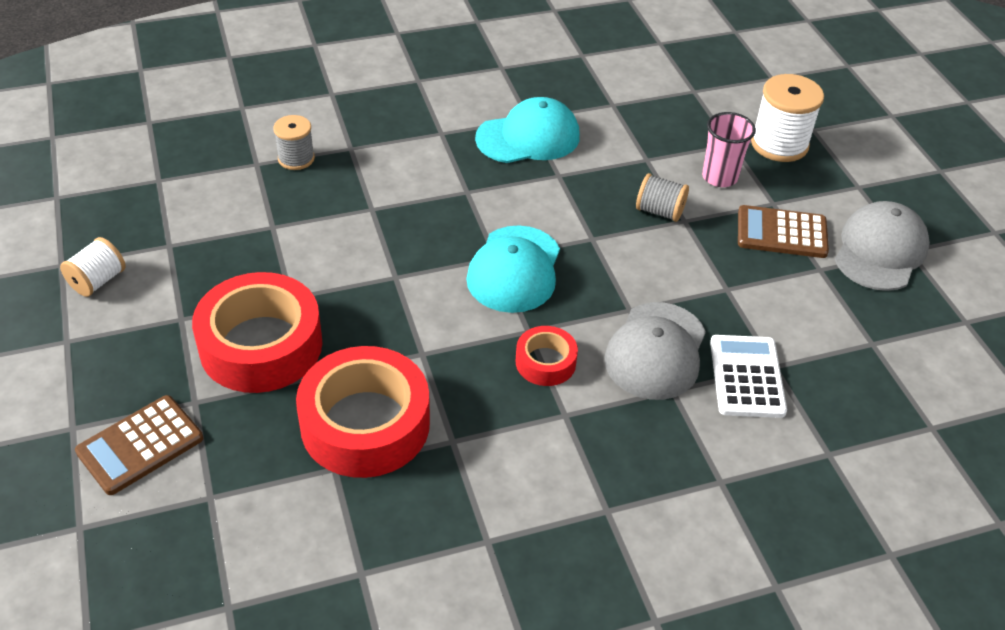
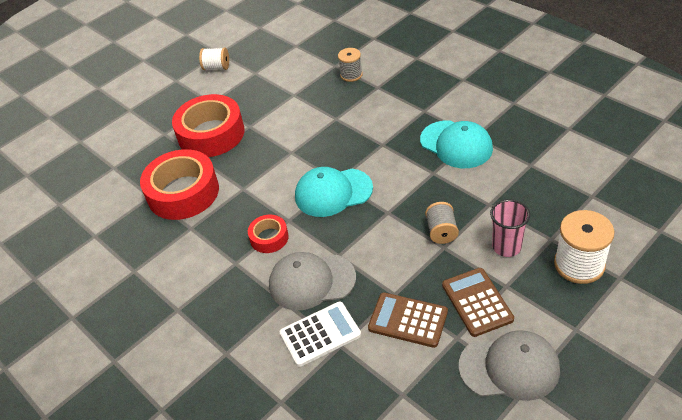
camera: 70 degrees right, 0 degrees up
(140, 445) = (130, 132): brown calculator -> brown calculator (408, 320)

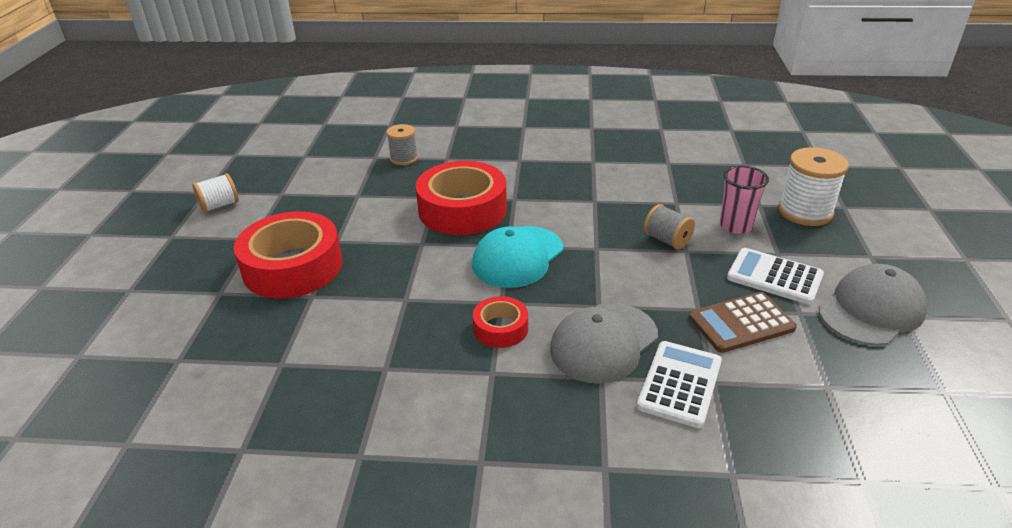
camera: 45 degrees left, 10 degrees down
(183, 192) = (327, 338): red tape -> red tape (462, 209)
(456, 144) = (585, 173): turquoise cap -> none
(477, 302) = (774, 277): brown calculator -> white calculator

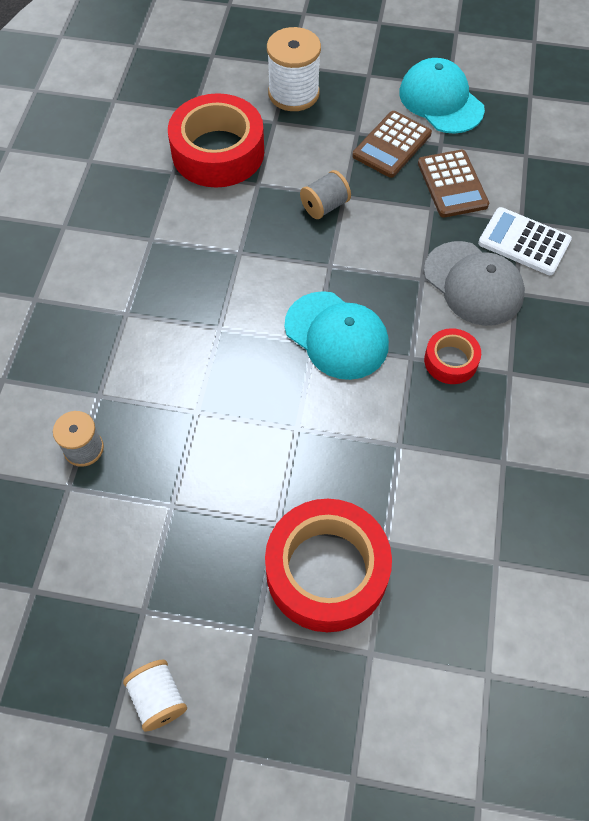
camera: 85 degrees left, 25 degrees up
(462, 209) = (232, 382): red tape -> red tape (218, 152)
(735, 226) = (308, 149): pink cup -> none
(774, 277) = (391, 145): white calculator -> brown calculator
(871, 310) = (441, 101): grey cap -> turquoise cap

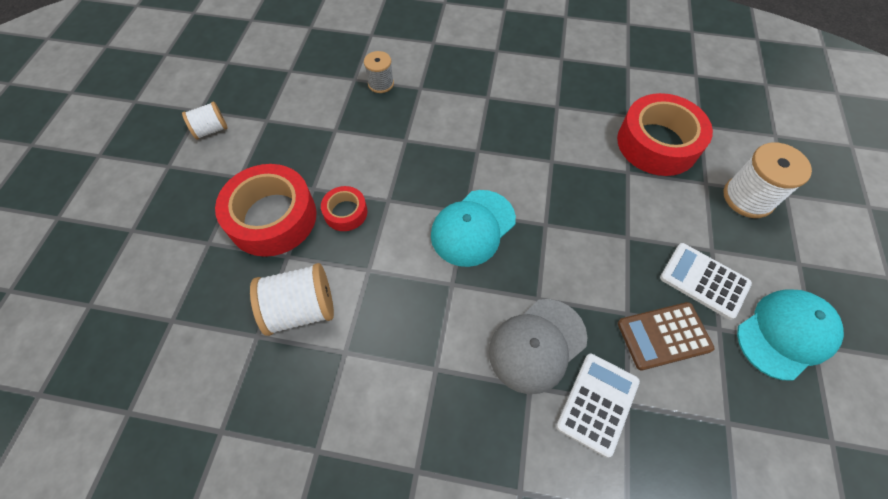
camera: 90 degrees right, 0 degrees up
(325, 206) = (612, 221): grey spool -> none
(391, 145) = (704, 280): brown calculator -> white calculator
(450, 361) = (448, 316): red tape -> red tape (345, 212)
(457, 515) = (301, 309): none -> white spool

